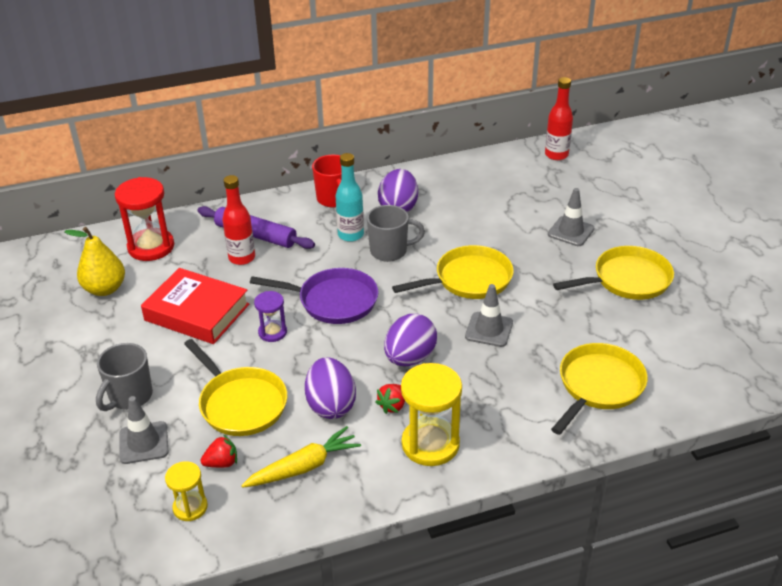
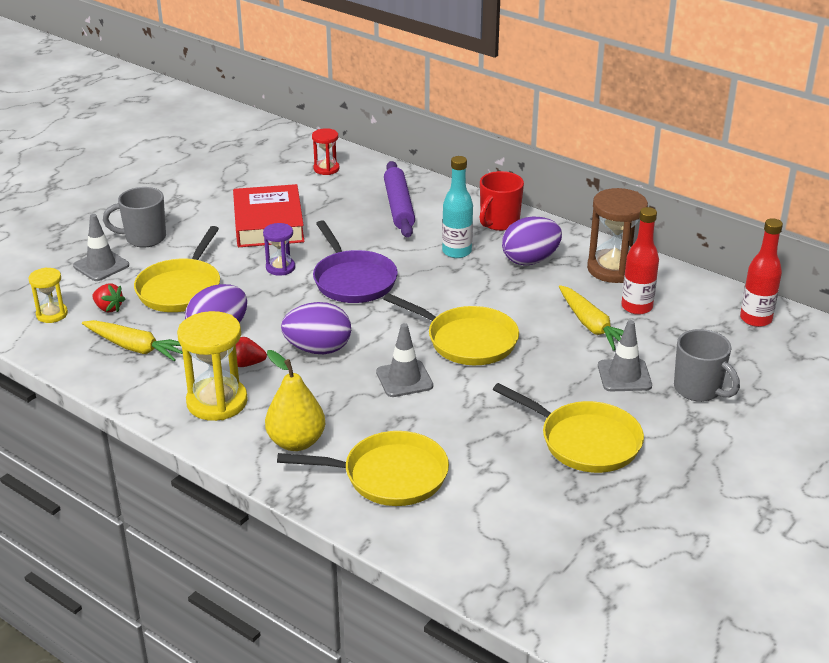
camera: 55 degrees right, 5 degrees down
(105, 289) = (254, 173): yellow pear -> yellow pear (296, 442)
(151, 247) = (326, 169): red hourglass -> red hourglass, size x0.56
(242, 258) = (360, 213): red bottle -> red bottle (636, 307)
(390, 251) = (457, 281): grey mug -> grey mug (699, 390)
(446, 179) = (613, 269): none -> brown hourglass
(503, 218) = (592, 326): none -> yellow carrot

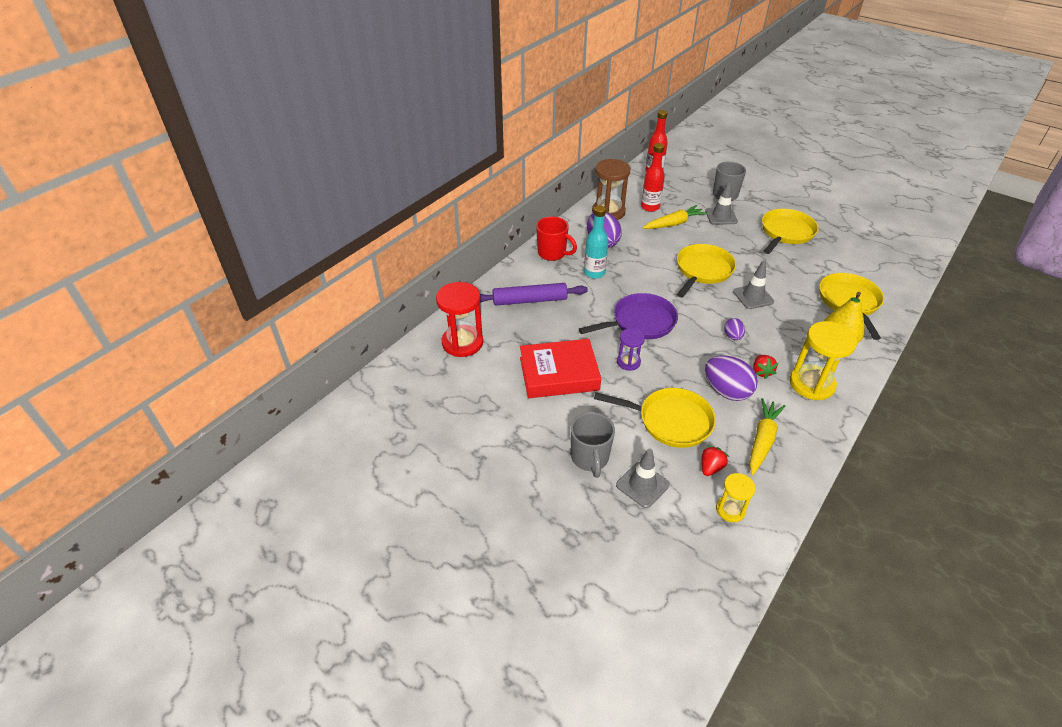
camera: 90 degrees left, 10 degrees up
(318, 349) = (732, 336): purple egg -> purple egg, size x0.53
(326, 169) = (462, 343): red hourglass -> red hourglass, size x1.79

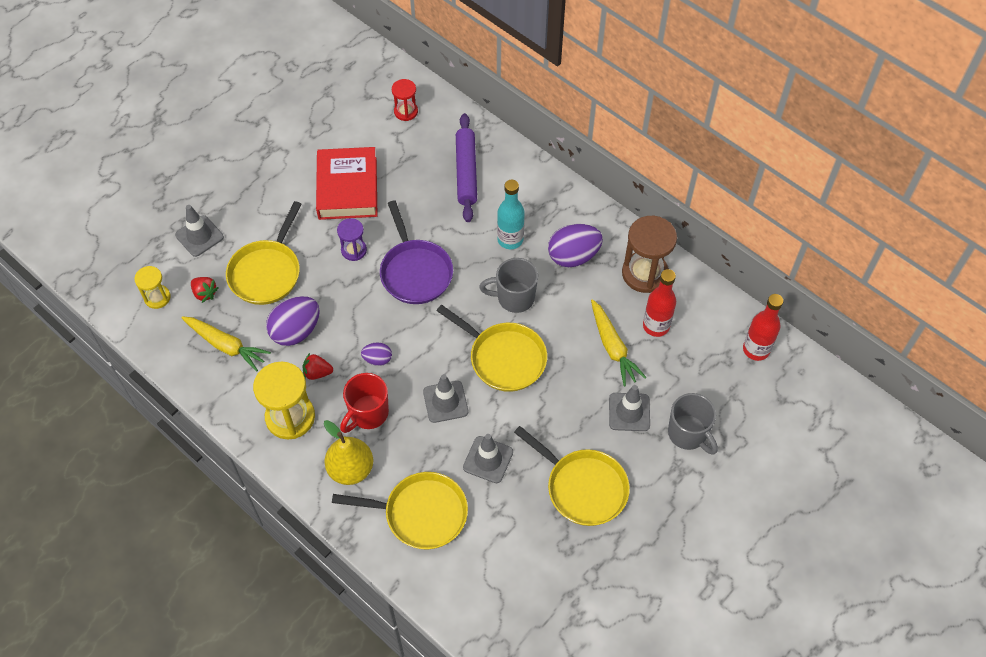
camera: 95 degrees right, 15 degrees up
(462, 343) = (406, 111): red hourglass -> red hourglass, size x0.56
(552, 253) = (553, 201): red mug -> red mug (368, 414)
(590, 458) = (237, 201): grey mug -> grey mug (514, 298)
(789, 273) = (488, 459): none -> grey traffic cone

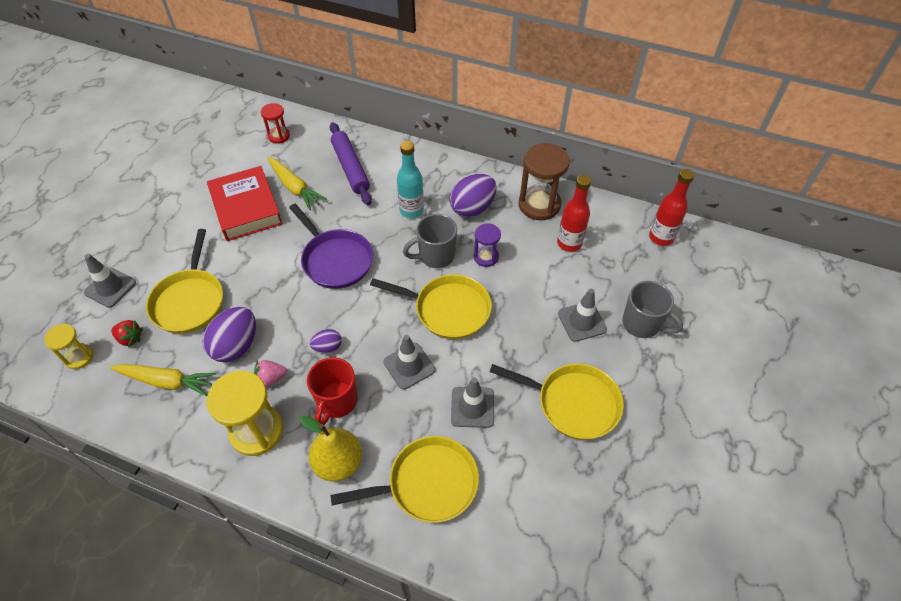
camera: 20 degrees left, 5 degrees down
(317, 373) = (271, 378): red strawberry -> pink strawberry
(354, 250) = (270, 258): purple hourglass -> purple hourglass (486, 257)
(613, 347) = (541, 271): yellow carrot -> yellow carrot (295, 188)

